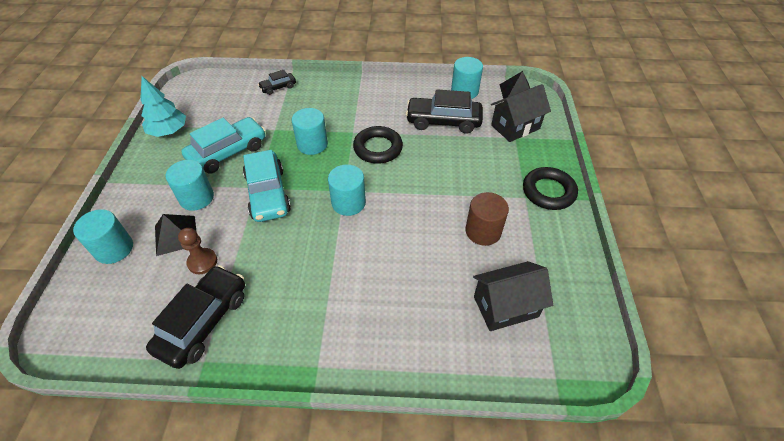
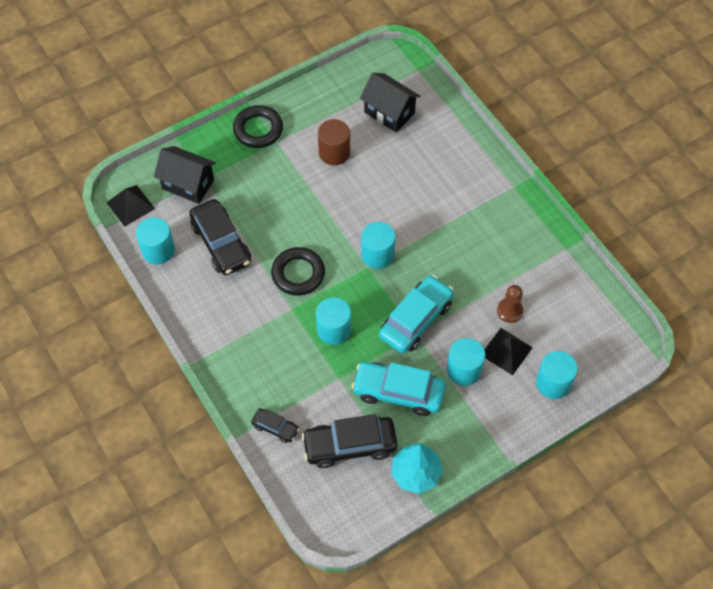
camera: 125 degrees left, 10 degrees up
(204, 321) = (545, 270): black car -> black car (350, 445)

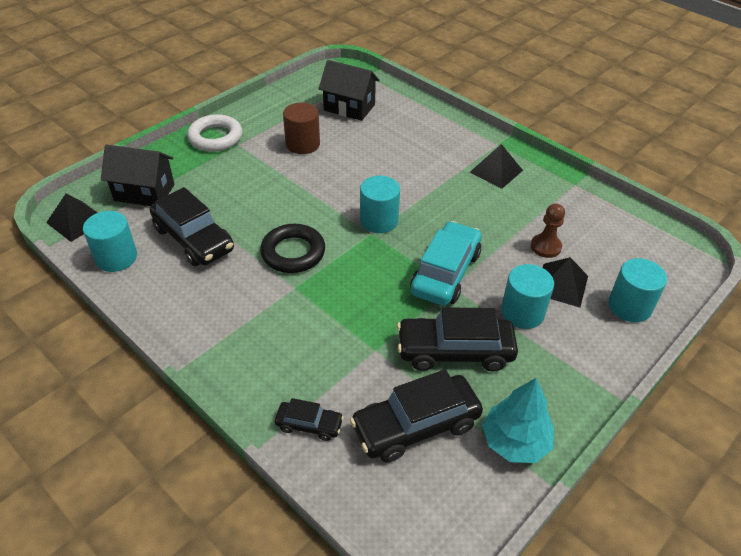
camera: 15 degrees left, 15 degrees down
(258, 129) = (215, 137): black ring -> white ring
(334, 330) = (352, 300): turquoise cylinder -> none
(398, 392) = (455, 351): turquoise car -> black car
(499, 219) = (496, 171): none -> black pyramid

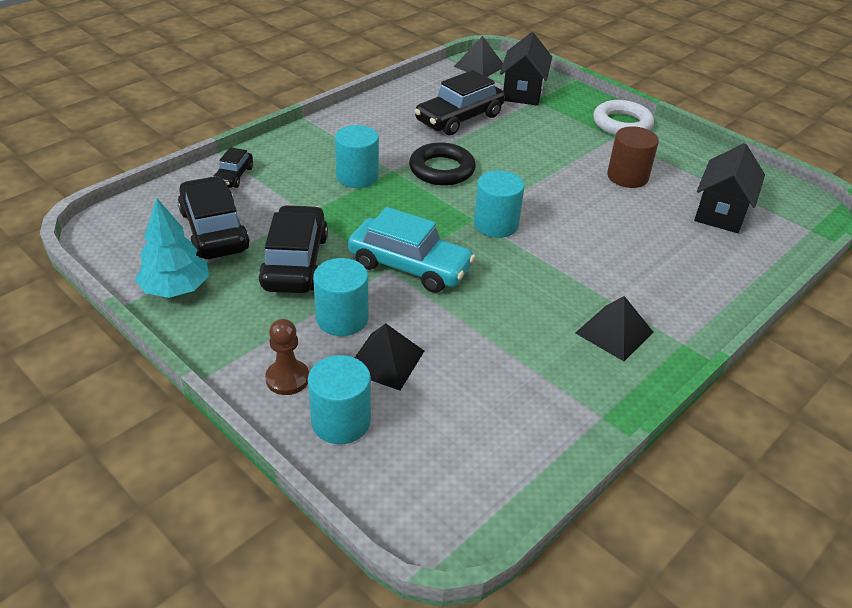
camera: 90 degrees right, 5 degrees down
(116, 258) = (434, 86): turquoise cylinder -> turquoise cylinder (357, 177)
(545, 247) = (456, 358): brown pawn -> brown pawn (287, 379)

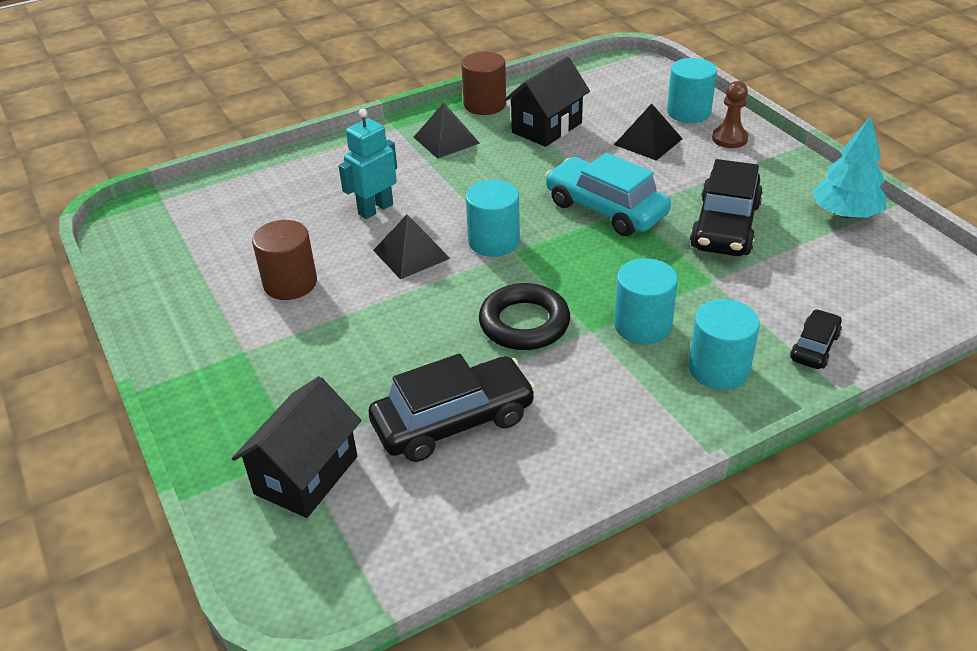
camera: 160 degrees left, 0 degrees up
(214, 230) = (822, 270): black car -> none
(342, 319) = (681, 173): turquoise cylinder -> turquoise cylinder (718, 369)
(479, 66) = (337, 574): black pyramid -> black pyramid (411, 254)
(608, 398) = (485, 105): none -> brown cylinder
(618, 242) = (375, 209): none -> turquoise robot
(622, 124) = (207, 375): white ring -> none
(721, 212) = (231, 227): black house -> black house (547, 128)

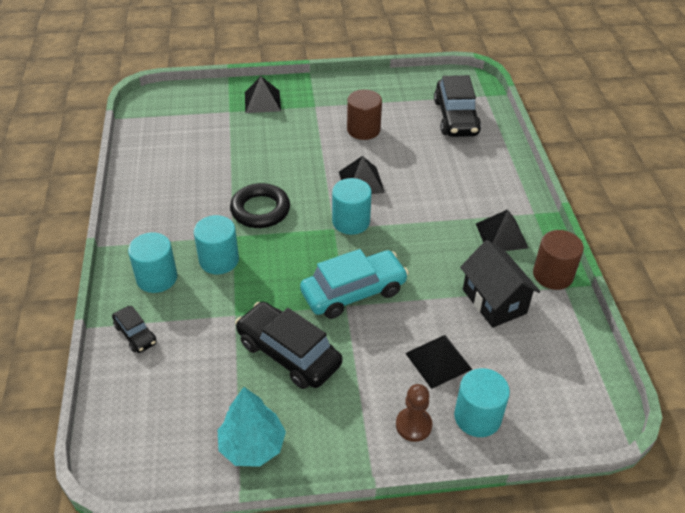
camera: 110 degrees right, 5 degrees up
(252, 418) = (262, 101): none -> black pyramid
(306, 475) = (212, 111): black house -> none
(375, 209) = (422, 178): turquoise robot -> none
(453, 421) = (206, 162): black car -> black car (455, 117)

